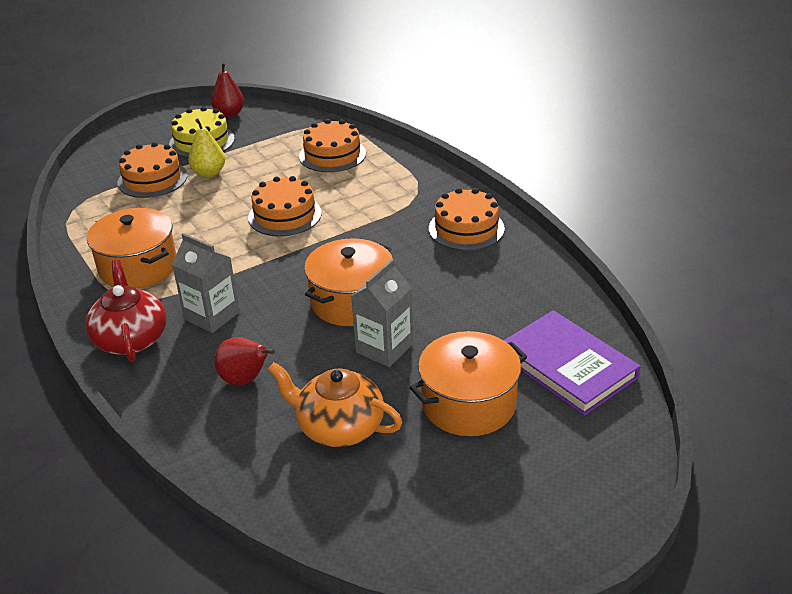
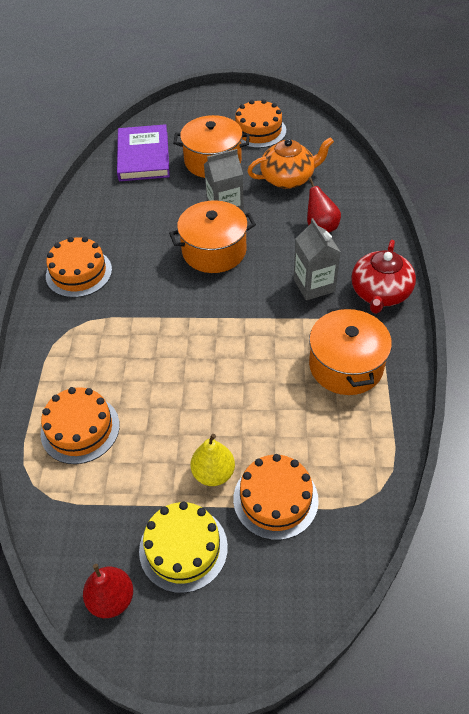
camera: 145 degrees left, 15 degrees up
(285, 215) = (191, 363): orange cake -> orange cake (258, 131)
(339, 427) = (288, 178): orange teapot -> orange teapot turned 75 degrees counterclockwise

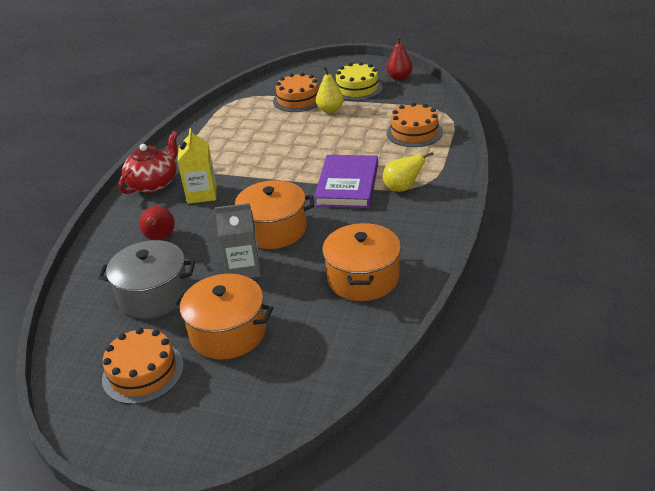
camera: 165 degrees left, 15 degrees down
(79, 273) = (412, 226): orange cake -> none
(91, 321) = (402, 188): none -> yellow pear
(143, 156) = (316, 354): purple book -> purple book (347, 185)
(288, 178) = (154, 295): orange teapot -> grey pot
(314, 285) = (202, 194): grey carton -> yellow carton
(346, 365) = (215, 147): orange pot -> orange pot (363, 278)

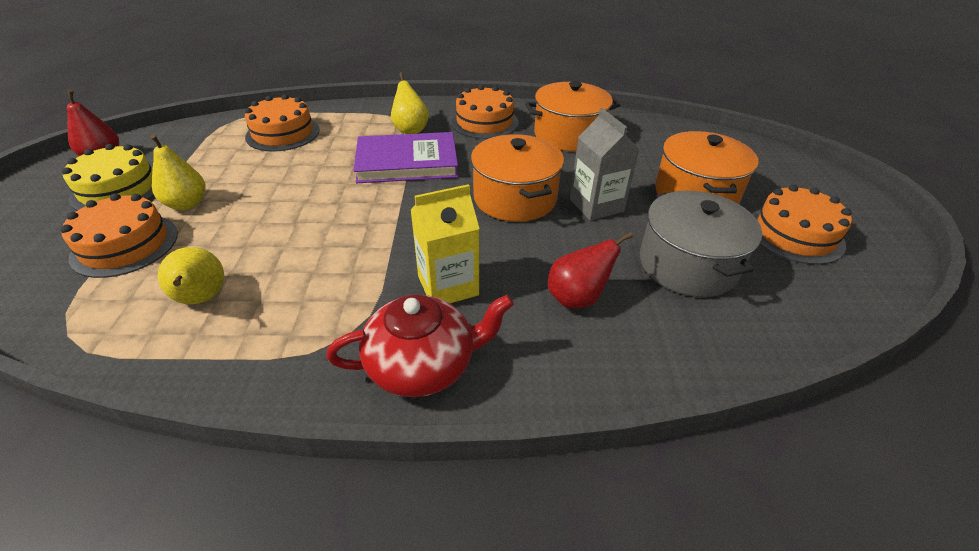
camera: 110 degrees left, 5 degrees up
(154, 183) = (423, 365): red teapot -> red teapot turned 150 degrees clockwise
(241, 125) = (202, 299): none -> yellow pear
(406, 229) = (484, 122): none -> orange cake

